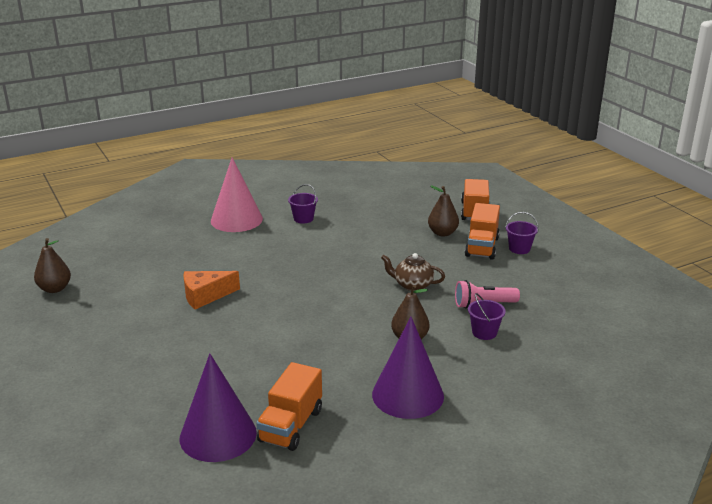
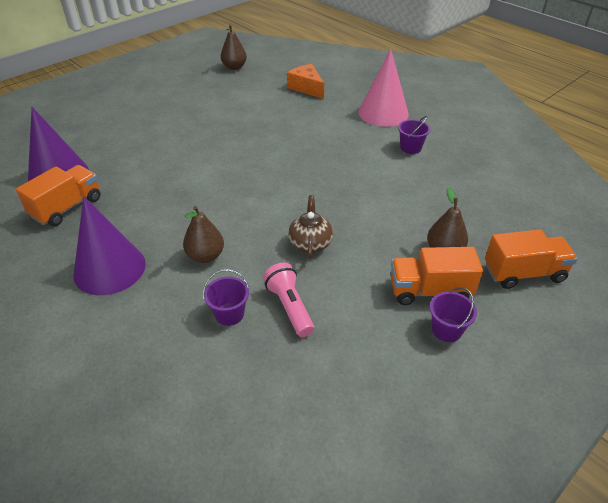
camera: 75 degrees right, 15 degrees up
(205, 296) = (245, 127): orange cheese -> orange cheese (306, 88)
(291, 426) = (67, 207): orange truck -> orange truck turned 120 degrees clockwise

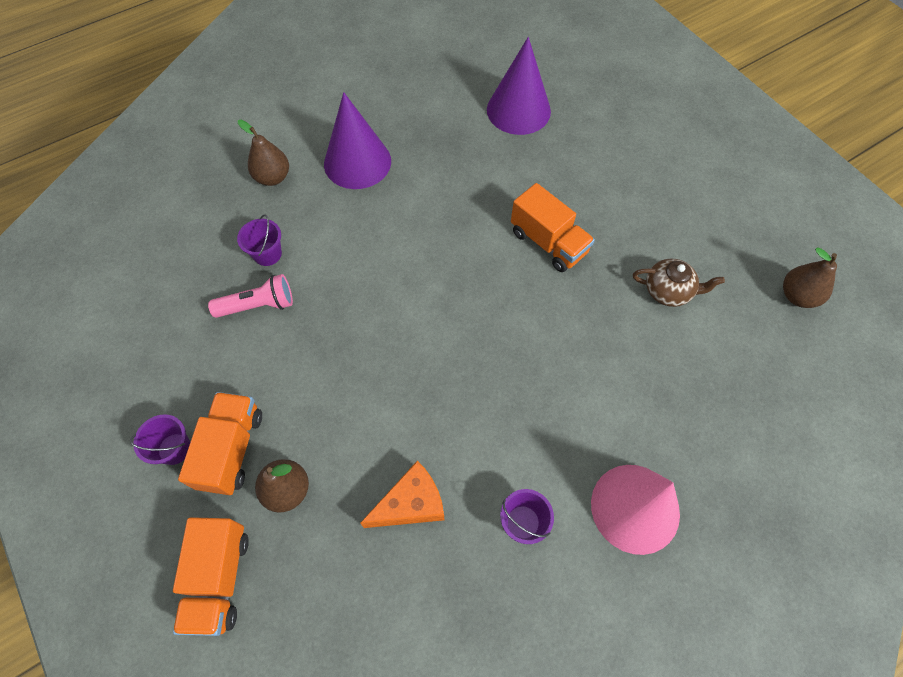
camera: 100 degrees right, 20 degrees up
(67, 207) = (459, 123): orange truck -> orange truck (548, 242)
(205, 256) = (352, 238): brown pear -> brown pear (273, 177)
(306, 88) = (726, 398): orange cheese -> orange cheese (411, 504)
(310, 243) = (344, 339): brown teapot -> brown teapot (668, 291)

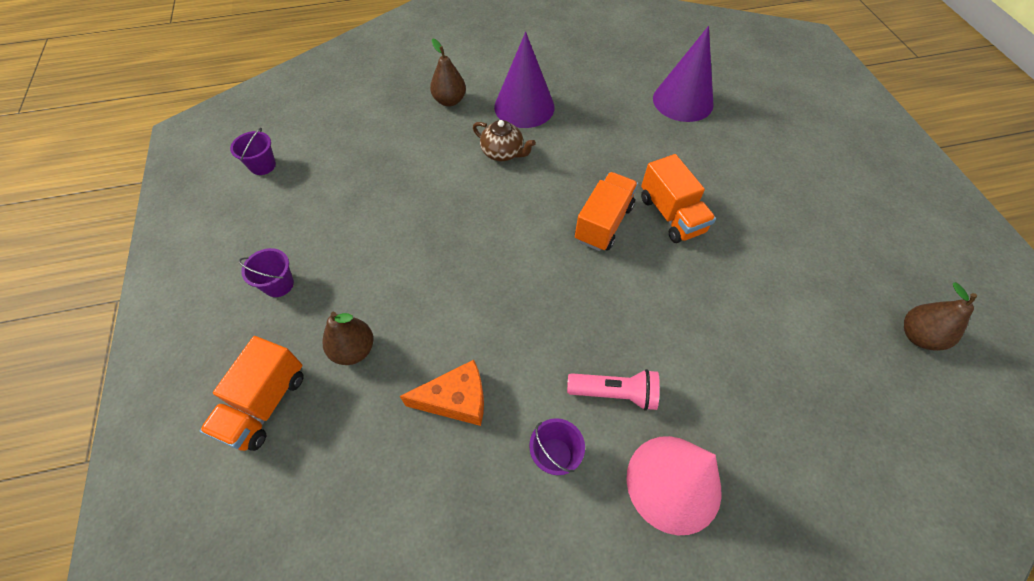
camera: 20 degrees right, 5 degrees down
(231, 449) = (323, 300): orange truck -> orange truck (603, 223)
(258, 305) = (395, 193): pink flashlight -> pink flashlight (614, 393)
(267, 254) = (420, 156): purple bucket -> purple bucket (263, 165)
(668, 291) = (777, 291): brown teapot -> brown teapot (503, 153)

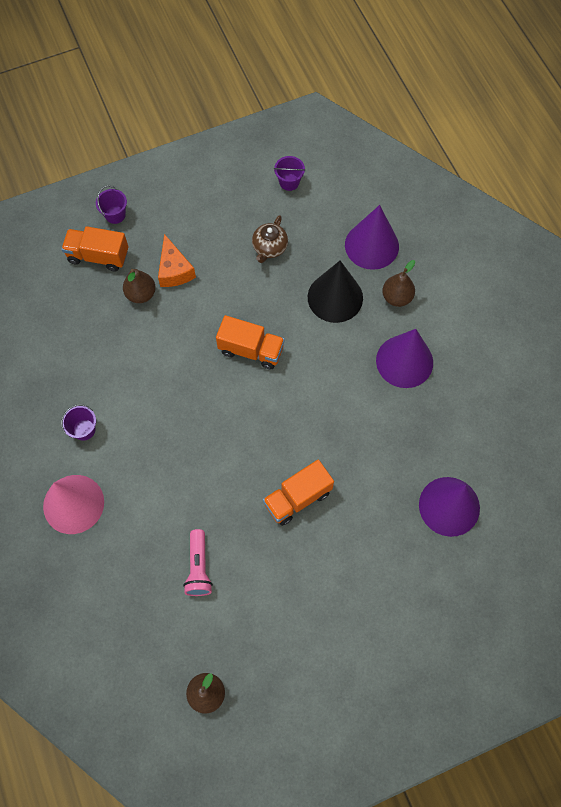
camera: 80 degrees right, 10 degrees up
(278, 284) = (183, 232): purple bucket -> purple bucket (115, 215)
(380, 110) = (371, 245): none -> purple cone
(432, 148) = (335, 297): none -> black cone
(456, 400) = (113, 364): orange cheese -> orange cheese (174, 270)
(503, 153) = (341, 353): brown teapot -> brown teapot (269, 248)
(603, 223) = (278, 443): orange truck -> orange truck (251, 350)
(614, 393) = (130, 463): pink flashlight -> pink flashlight (198, 567)

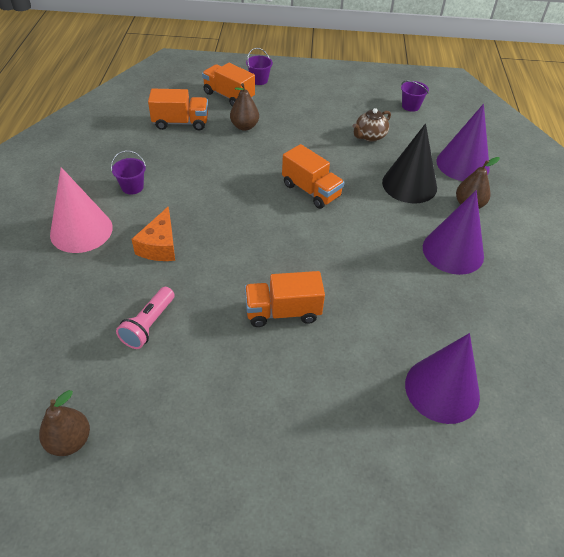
camera: 25 degrees right, 20 degrees down
(73, 320) = (181, 123): none -> orange truck
(174, 270) = (281, 122): orange cheese -> orange cheese (159, 246)

